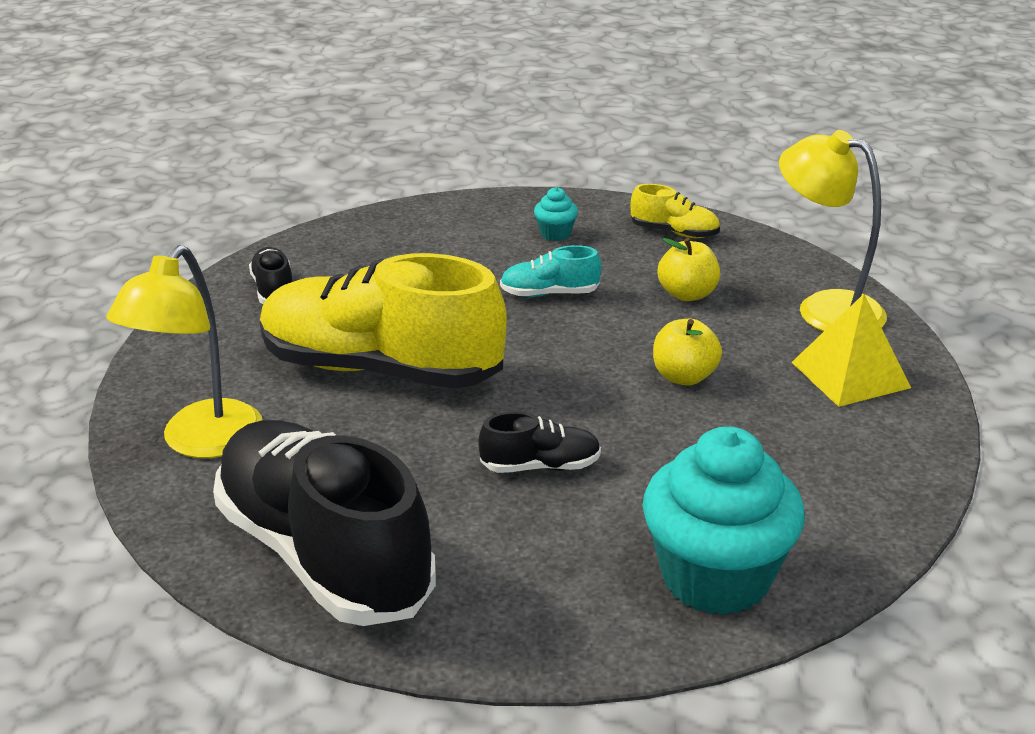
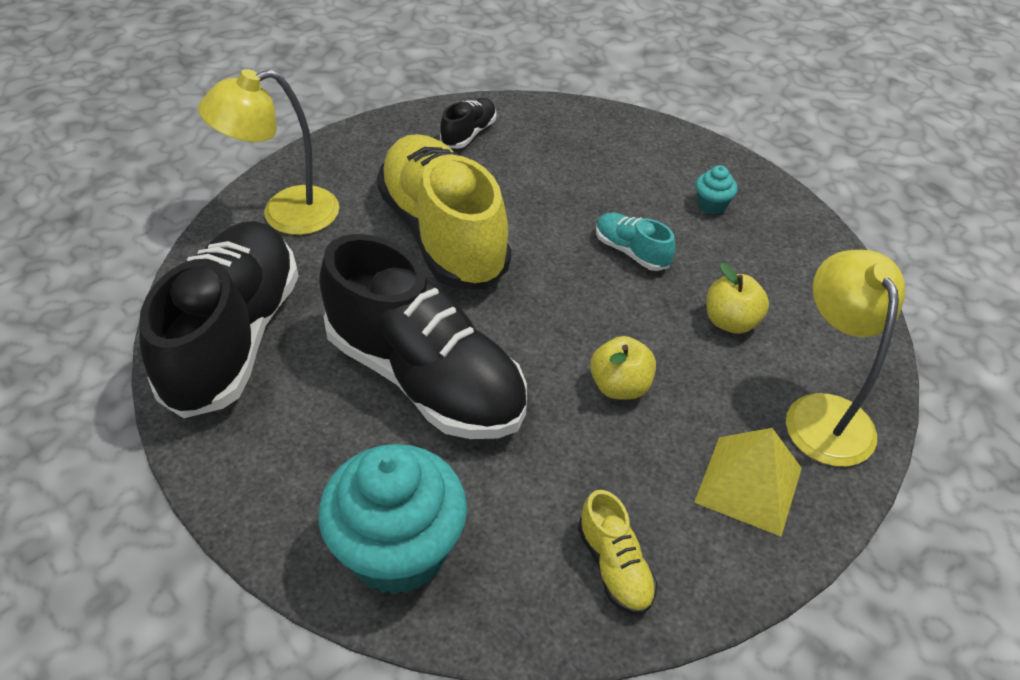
camera: 45 degrees right, 15 degrees up
(540, 466) = (425, 377): black shoe -> black shoe, size x2.37
(674, 232) = (806, 262): yellow shoe -> yellow shoe (614, 566)

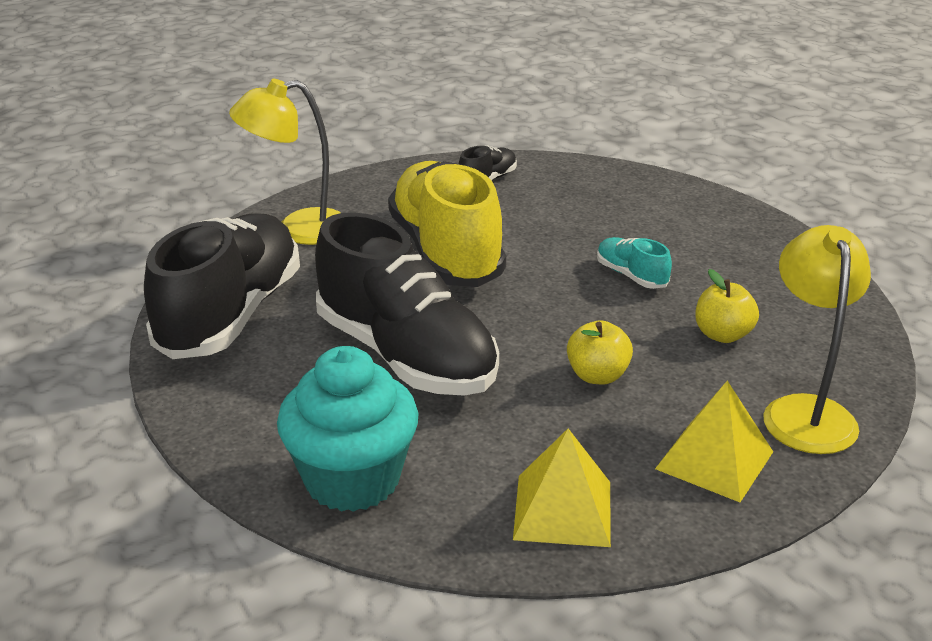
camera: 10 degrees right, 15 degrees down
(614, 566) = (563, 510): yellow shoe -> yellow pyramid
(711, 205) = (722, 245): turquoise cupcake -> none

